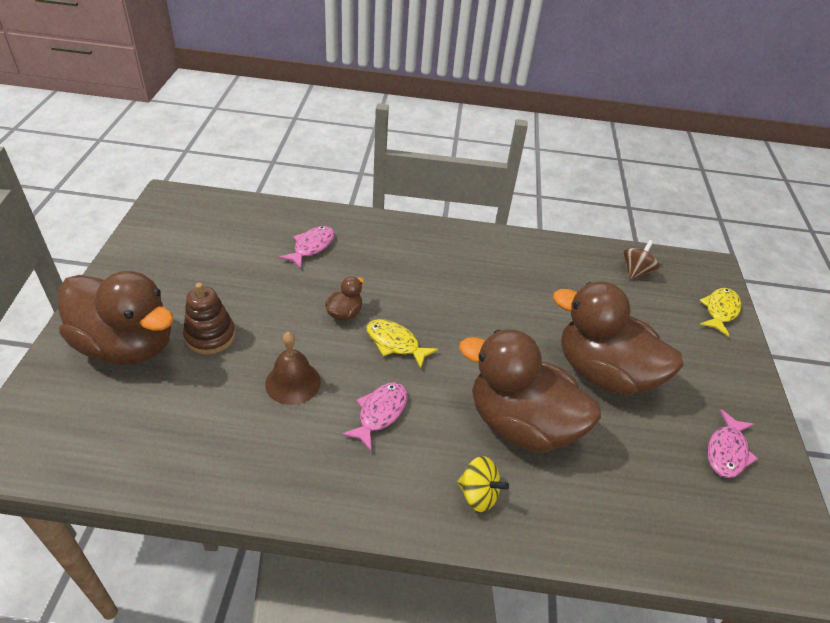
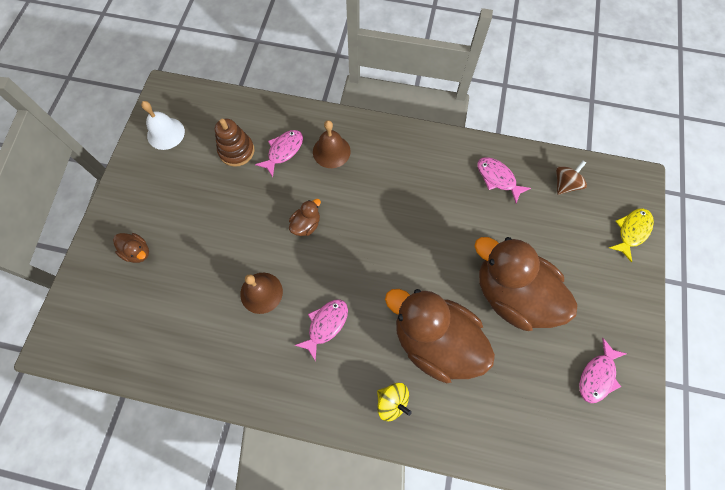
camera: 10 degrees right, 25 degrees up
(127, 345) = (137, 252): brown duck -> brown duck, size x0.41
(167, 232) = (166, 133): none -> white bell
(210, 336) = (199, 245): brown stacking toy -> brown stacking toy (236, 151)
(368, 246) = (331, 151): none -> brown bell
(395, 343) = (344, 257): yellow fish -> none
(561, 267) = (497, 178): none -> pink fish

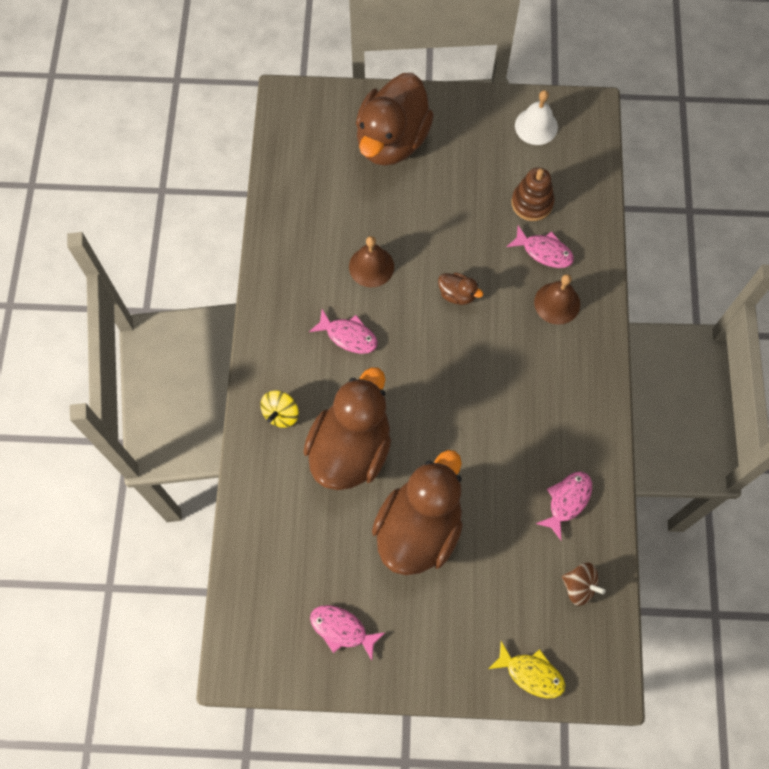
camera: 80 degrees right, 0 degrees up
(137, 252) = (392, 141): brown duck -> brown duck, size x2.45

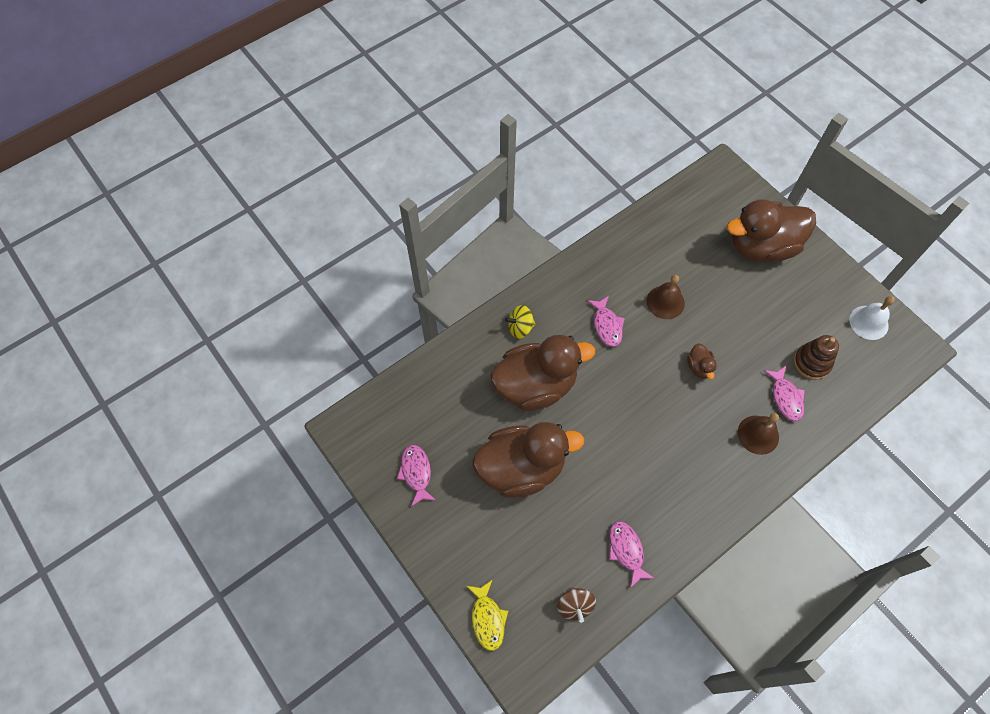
camera: 50 degrees right, 5 degrees down
(567, 501) = (626, 550): pink fish -> pink fish turned 105 degrees counterclockwise

